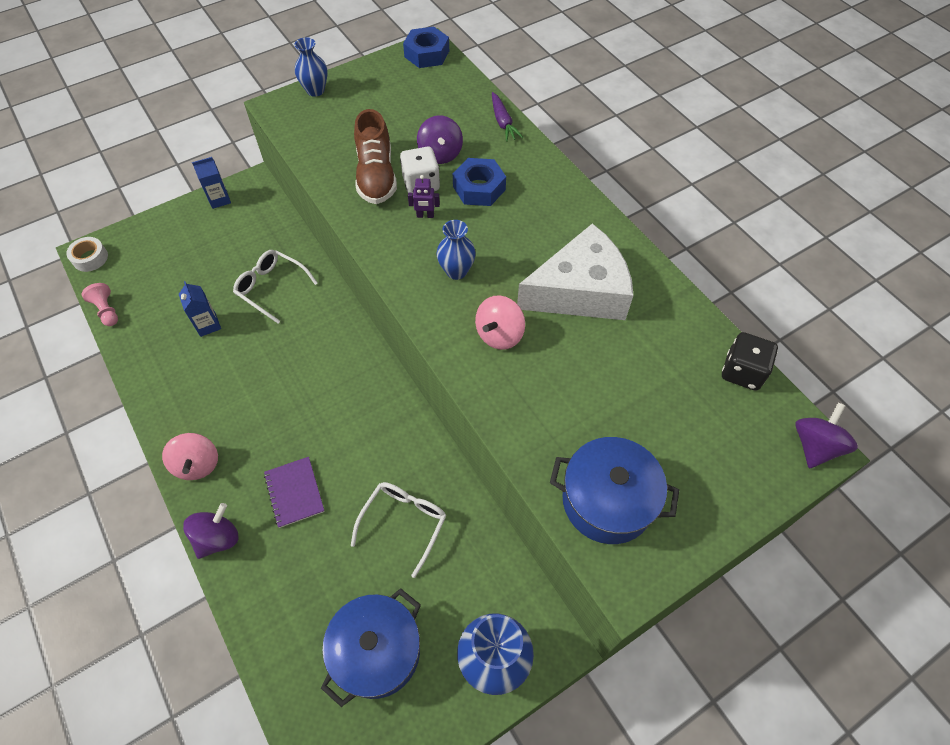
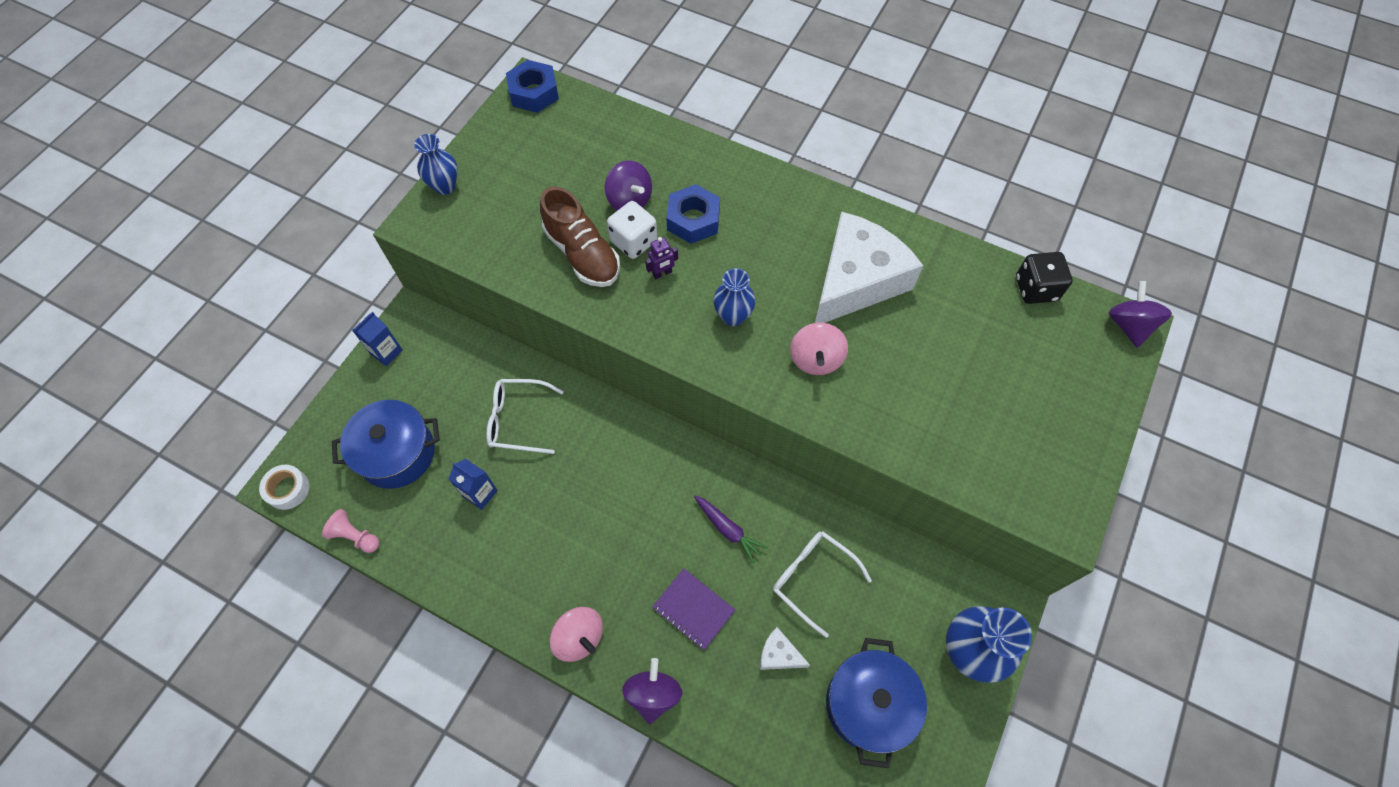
camera: 30 degrees left, 5 degrees up
(334, 566) = (779, 654): none -> white cheese
(404, 523) = (812, 578): white glasses -> white glasses turned 45 degrees counterclockwise
(503, 122) = (666, 137): purple carrot -> purple carrot (728, 529)
(607, 501) = (1006, 462): blue pot -> blue pot (397, 453)

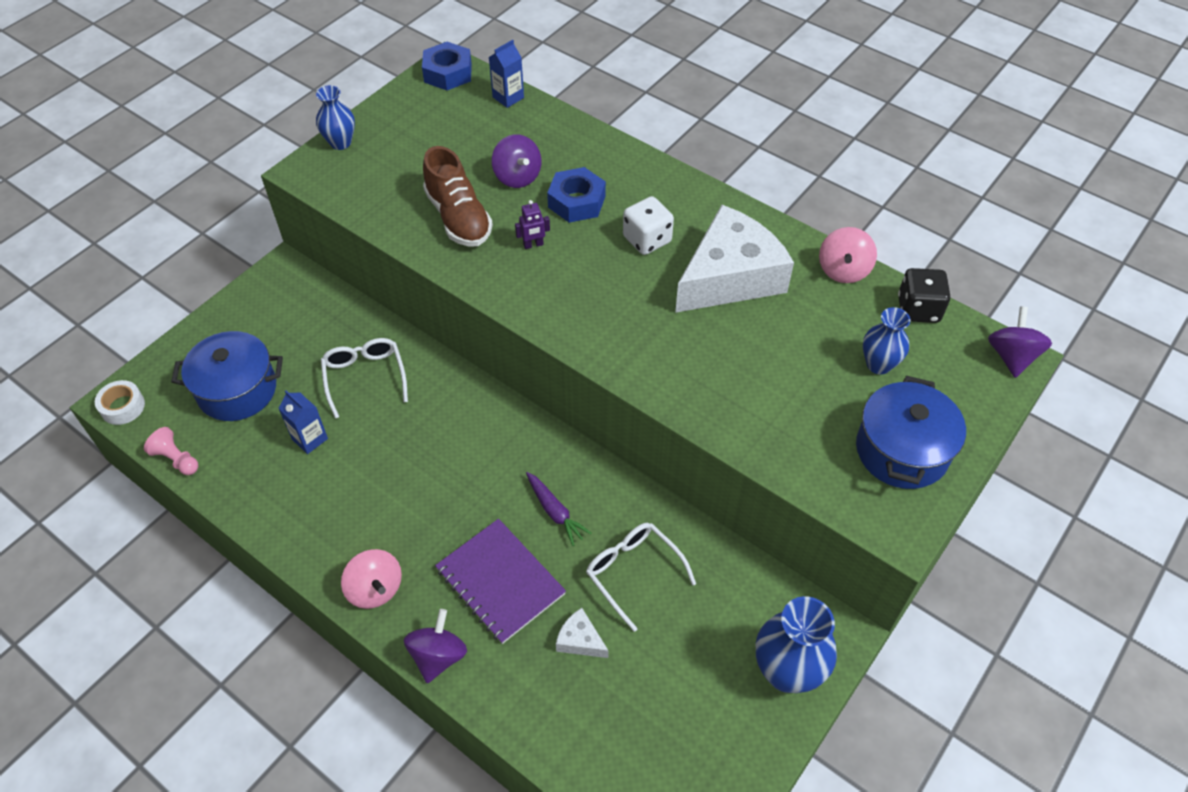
camera: 10 degrees right, 10 degrees down
(386, 352) = (251, 297): blue carton -> blue carton (508, 97)
(518, 420) = (365, 377): white glasses -> white glasses turned 60 degrees clockwise
(634, 241) = (512, 213): white dice -> white dice (647, 239)
(693, 609) = (500, 582): purple notebook -> purple notebook, size x1.51
(733, 316) = (595, 292): blue vase -> blue vase (878, 364)
(816, 359) = (670, 342): pink spinning top -> pink spinning top (843, 270)
(869, 704) = (665, 705): blue pot -> blue pot (902, 450)

